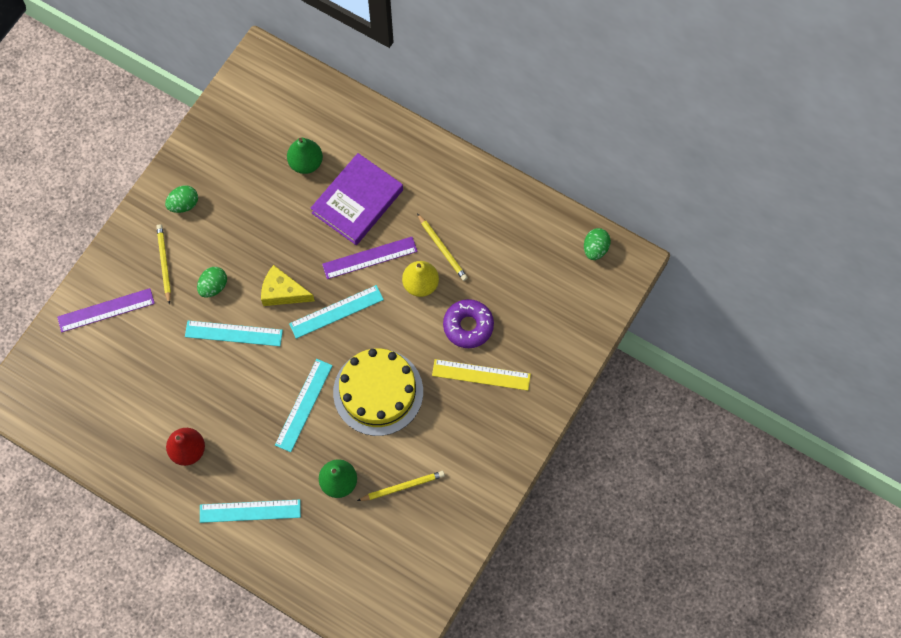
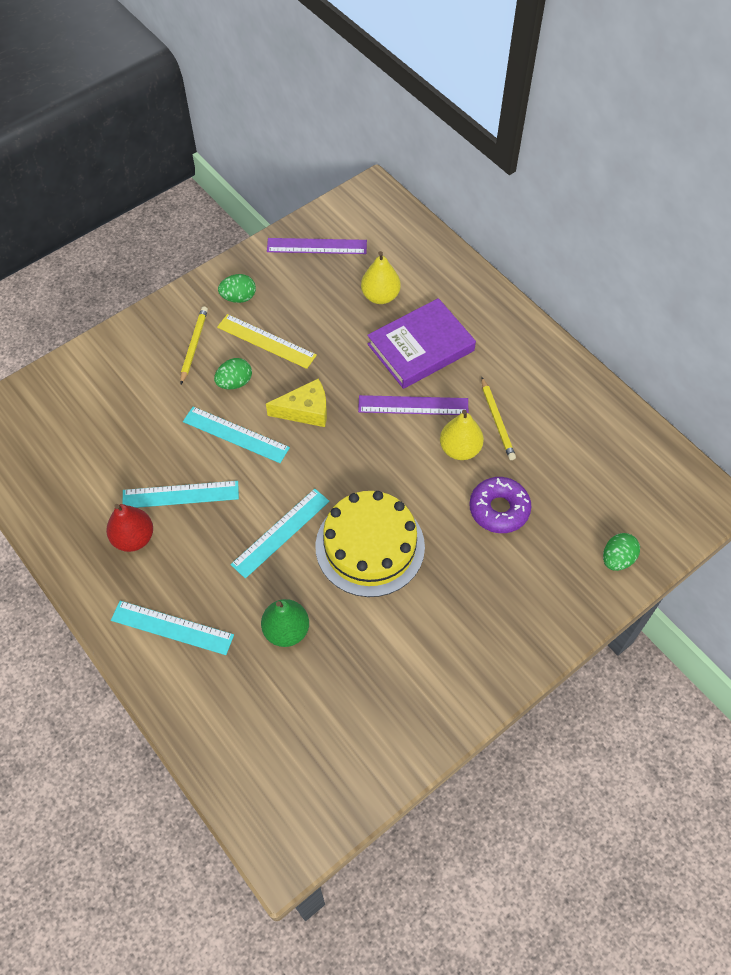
camera: 20 degrees right, 10 degrees down
(106, 310) = (114, 371): purple ruler -> purple ruler (317, 246)
(283, 292) = (305, 410): yellow cheese -> yellow cheese turned 135 degrees clockwise
(306, 163) = (380, 296): green pear -> yellow pear
(336, 312) = (355, 448): turquoise ruler -> turquoise ruler (180, 495)
(402, 487) = (358, 662): yellow pencil -> none
(481, 375) = (496, 567): yellow ruler -> yellow ruler (266, 341)
(595, 249) = (674, 474): green egg -> green egg (617, 559)

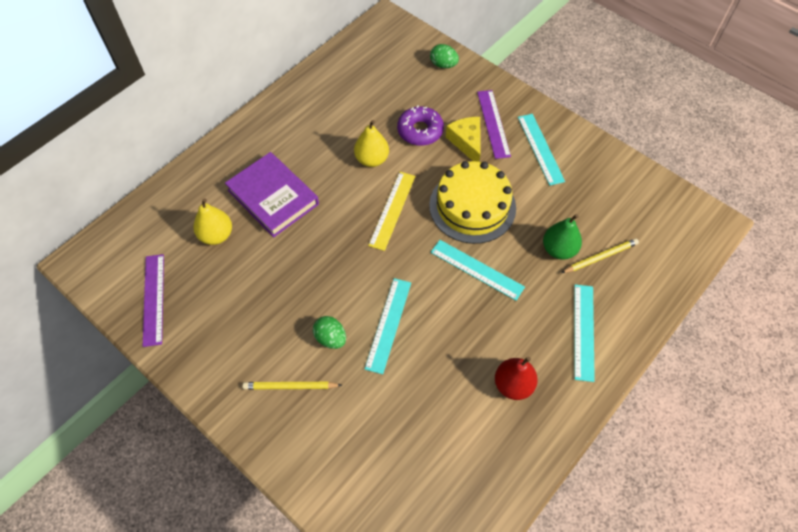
camera: 100 degrees left, 0 degrees up
(180, 495) = (460, 356): turquoise ruler -> turquoise ruler (540, 148)
(239, 297) = (225, 358): green egg -> none
(266, 341) = (278, 321): yellow ruler -> yellow ruler (392, 210)
(305, 410) = (353, 273): yellow cheese -> yellow cheese (466, 142)
(413, 405) = (334, 195): purple ruler -> purple ruler (493, 123)
(497, 420) = (341, 139): yellow pencil -> yellow pencil (600, 257)

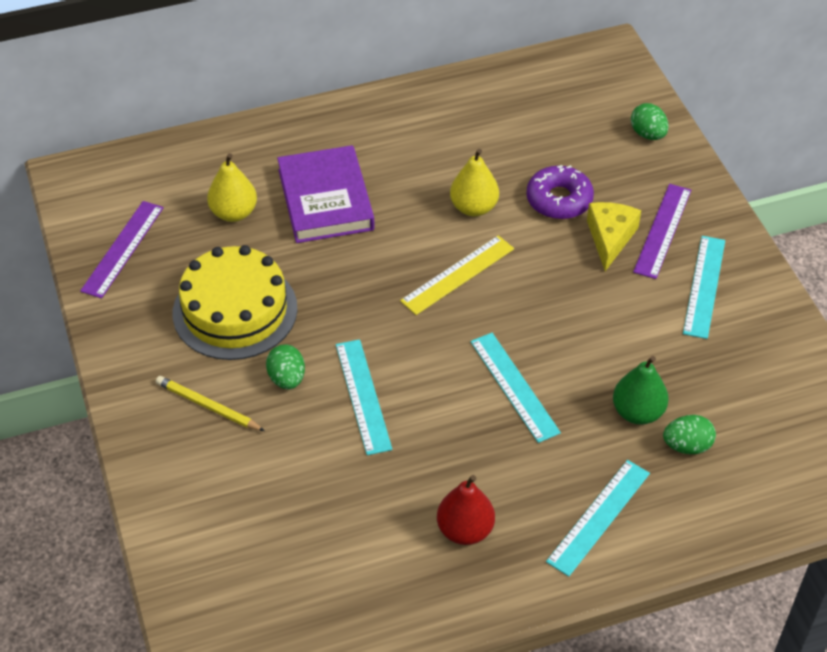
camera: 30 degrees right, 10 degrees down
(388, 324) = (363, 396): turquoise ruler -> turquoise ruler turned 60 degrees counterclockwise
(472, 206) = (562, 314): yellow cake -> yellow cake (235, 310)
(600, 257) = (687, 446): yellow pencil -> green egg

